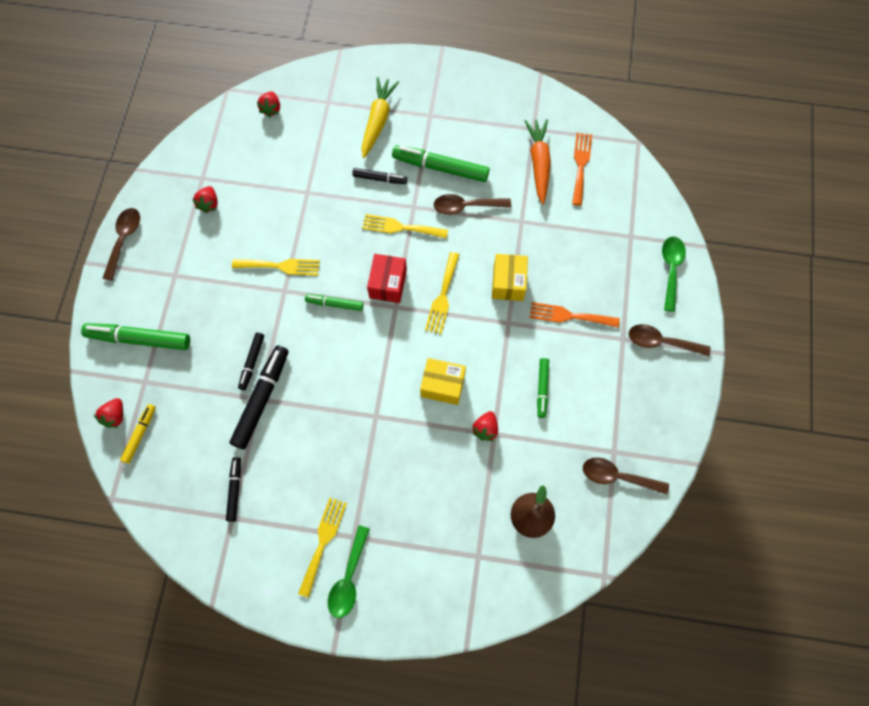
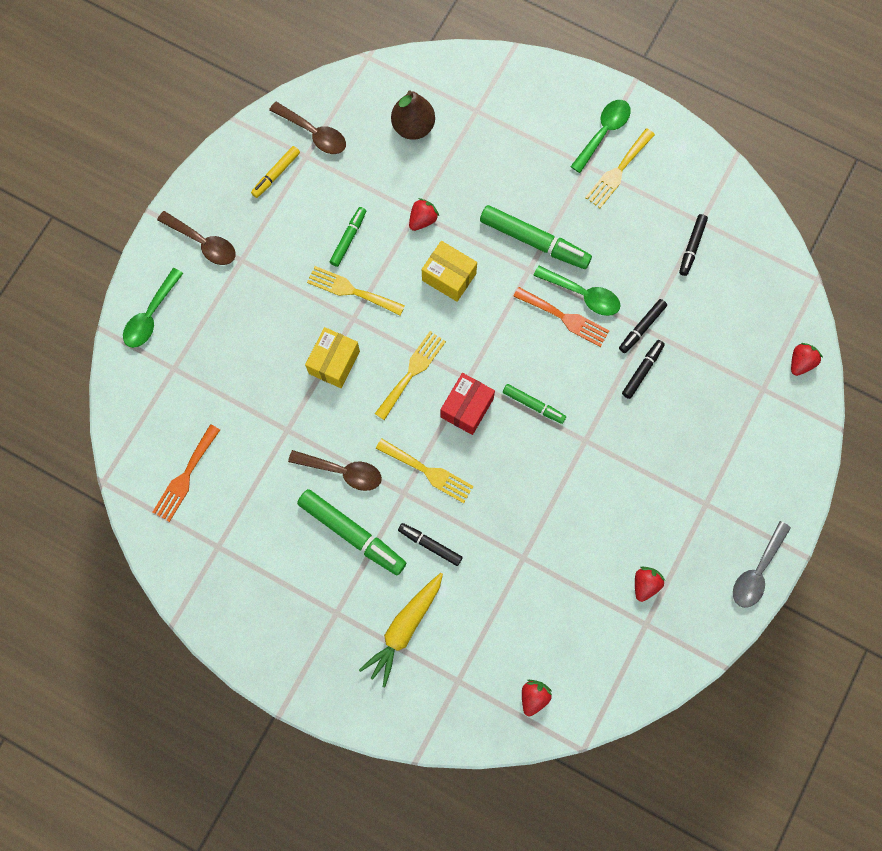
camera: 160 degrees left, 5 degrees up
(124, 240) = (757, 571): brown spoon -> grey spoon
(139, 339) = (760, 440): green marker -> green marker (534, 241)
(140, 434) = (777, 334): yellow marker -> yellow marker (276, 174)
(262, 399) = (642, 327): black marker -> black marker, size x0.56
(280, 266) = (581, 472): yellow fork -> yellow fork (351, 290)
(321, 410) = (583, 294): none -> green spoon
(539, 163) = (233, 497): orange carrot -> none
(569, 316) = (285, 303): orange fork -> orange fork (565, 318)

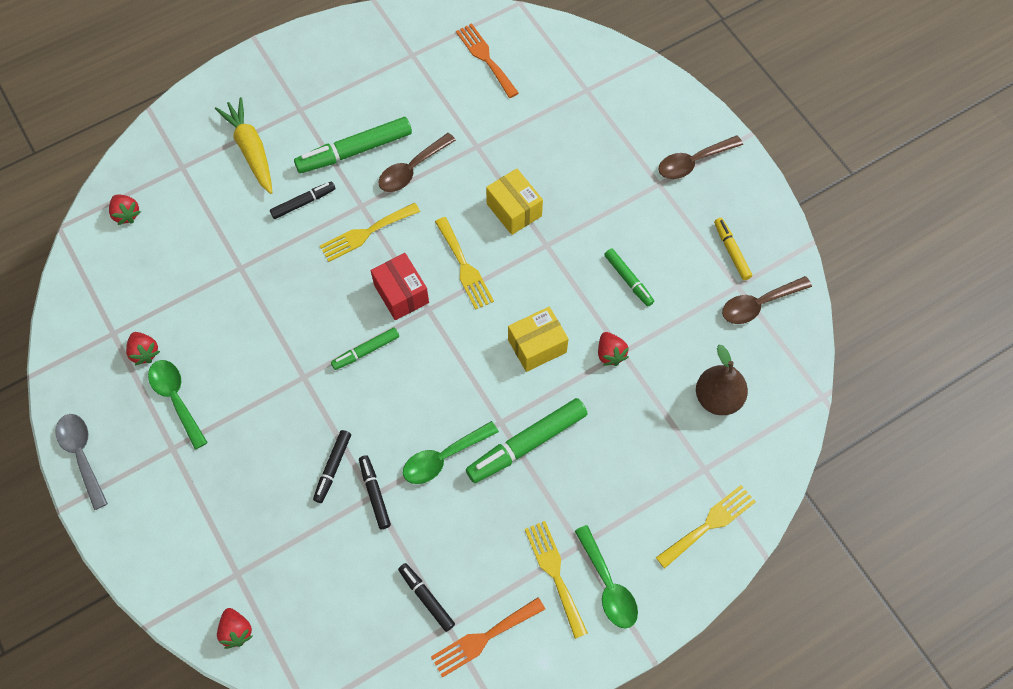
camera: 120 degrees right, 10 degrees down
(151, 315) = (646, 94): green spoon -> green spoon (176, 399)
(351, 290) = (574, 257): yellow fork -> yellow fork (709, 524)
(565, 318) = (431, 427): orange fork -> orange fork (483, 638)
(642, 370) = (333, 468): black marker -> black marker turned 45 degrees clockwise

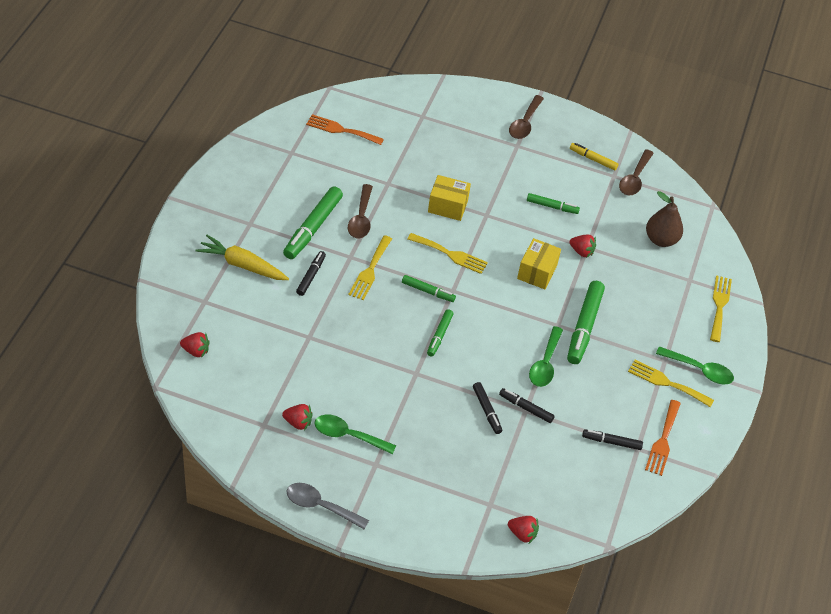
camera: 45 degrees left, 15 degrees down
(401, 294) = (428, 291): red box -> green marker

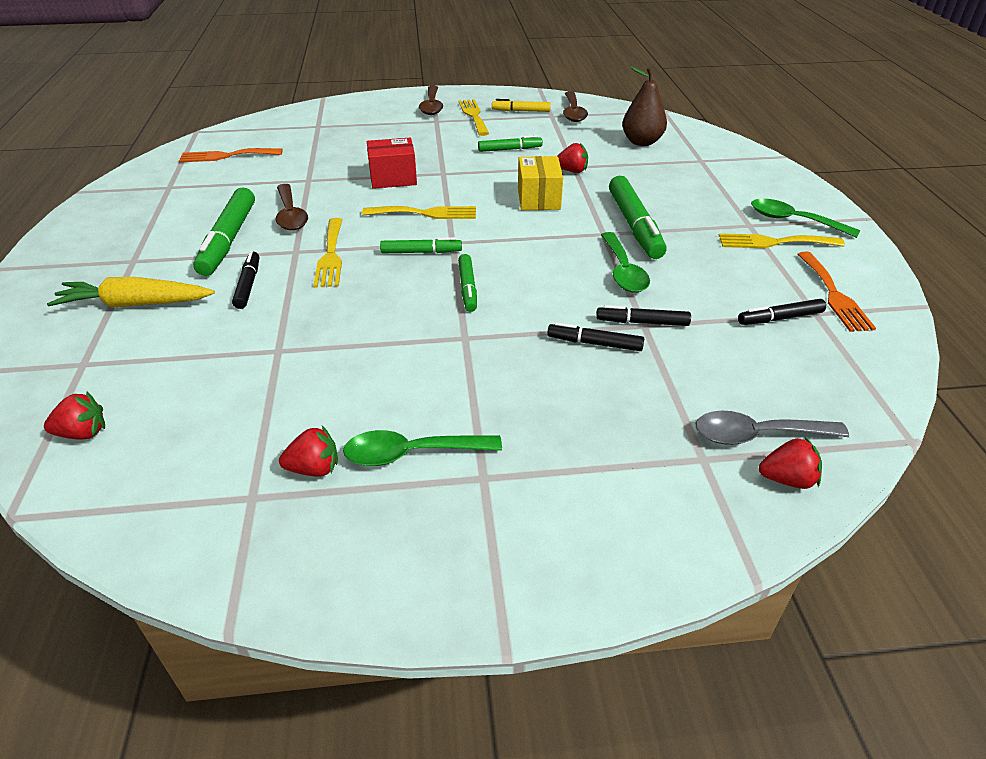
camera: 20 degrees left, 10 degrees down
(320, 506) = (427, 591): grey spoon -> grey spoon (757, 435)
(447, 206) = (393, 178): yellow box -> red box
(487, 410) = (594, 343): black marker -> black marker turned 150 degrees clockwise
(699, 370) = (793, 221): green spoon -> green spoon turned 150 degrees counterclockwise
(719, 306) = (751, 169): yellow fork -> yellow fork (473, 115)

